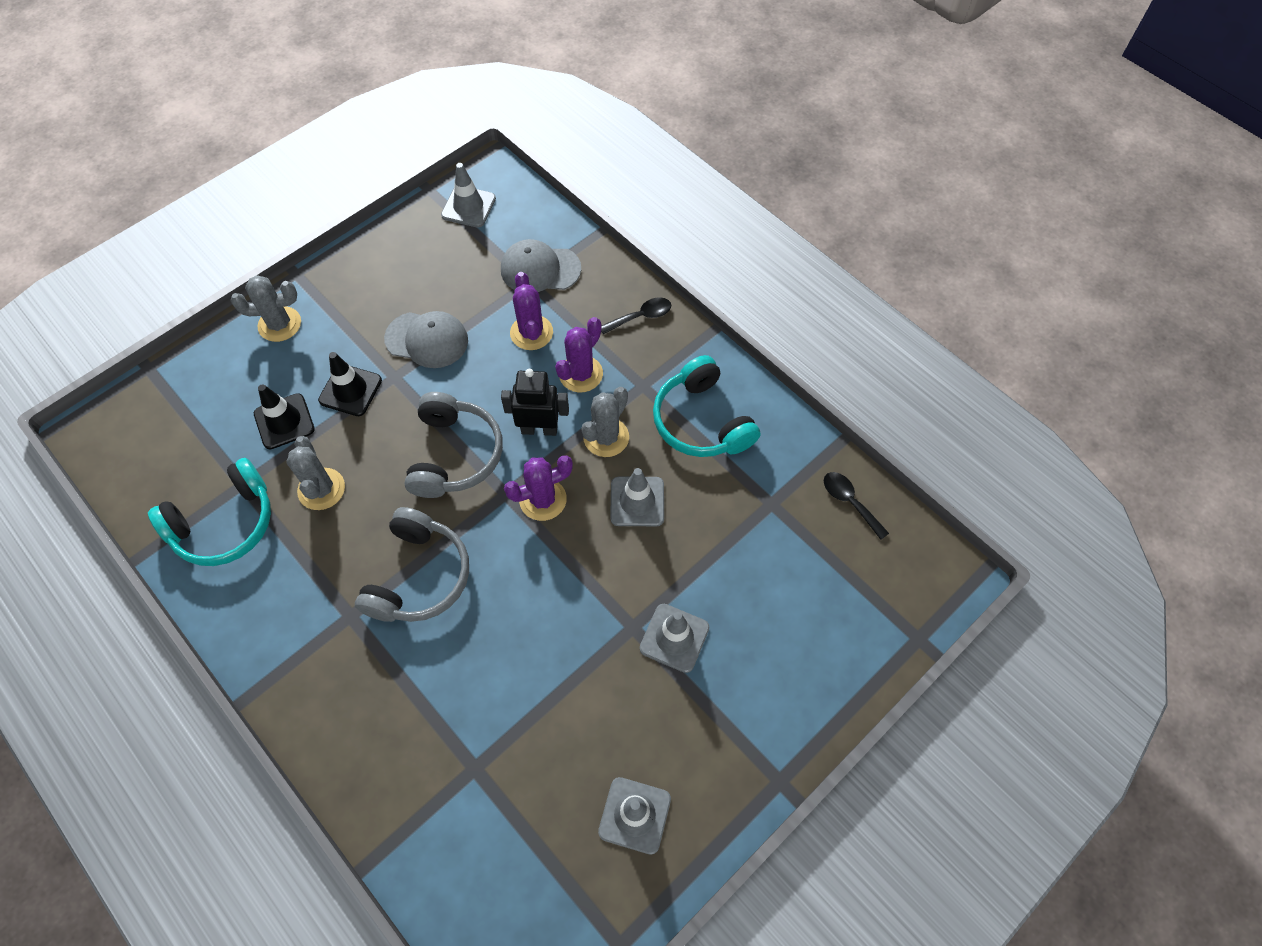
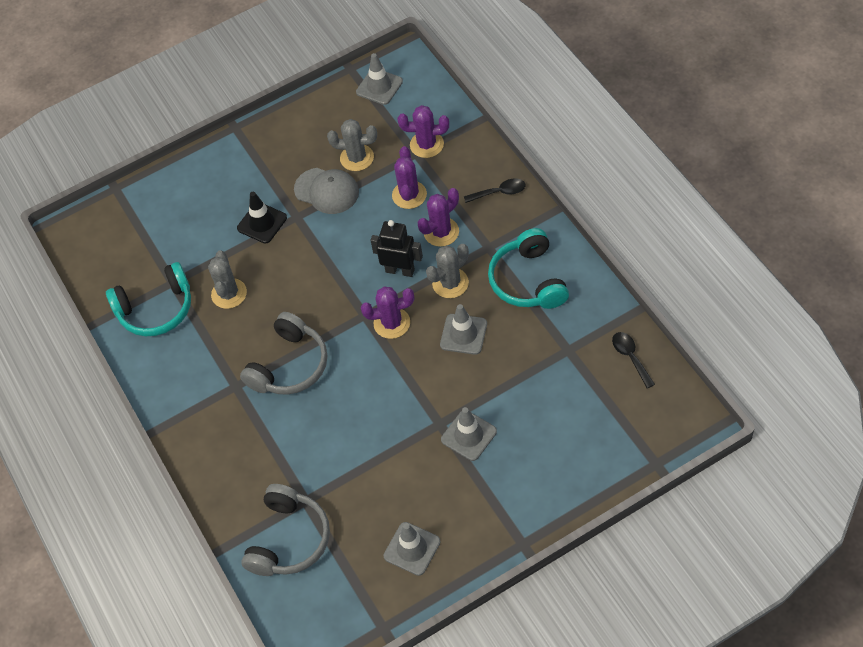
camera: 20 degrees right, 5 degrees down
(279, 324) = (216, 166): grey cactus -> grey cactus (357, 158)
(284, 421) = (209, 240): black traffic cone -> none
(455, 454) = (332, 281): grey headphones -> grey headphones (289, 539)
(540, 269) = (426, 144): grey cap -> purple cactus

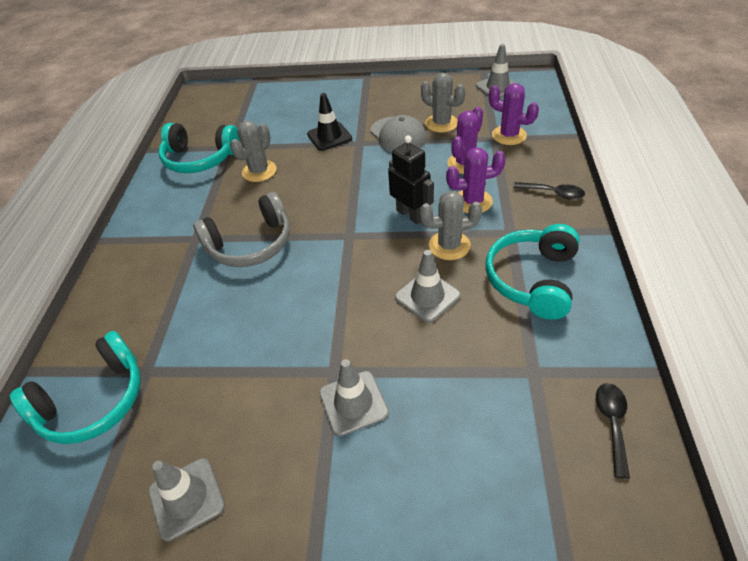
camera: 30 degrees right, 10 degrees down
(289, 539) = (94, 401): grey headphones -> turquoise headphones
(392, 323) = (367, 253): purple cactus -> none

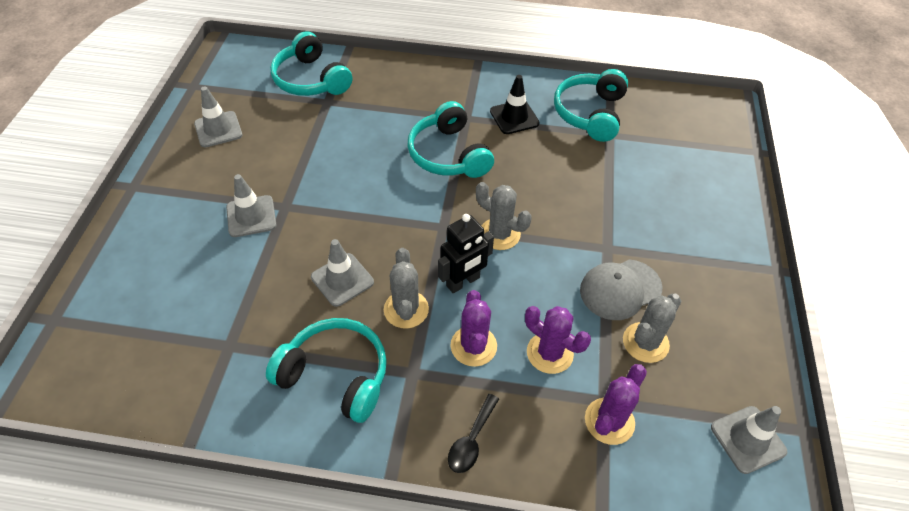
camera: 90 degrees right, 5 degrees up
(250, 244) = (448, 154): grey headphones -> turquoise headphones
(259, 171) = (561, 159): grey cactus -> grey cactus (499, 234)
(329, 136) = (623, 220): black traffic cone -> black traffic cone (514, 117)
(612, 424) = (155, 391): black spoon -> none

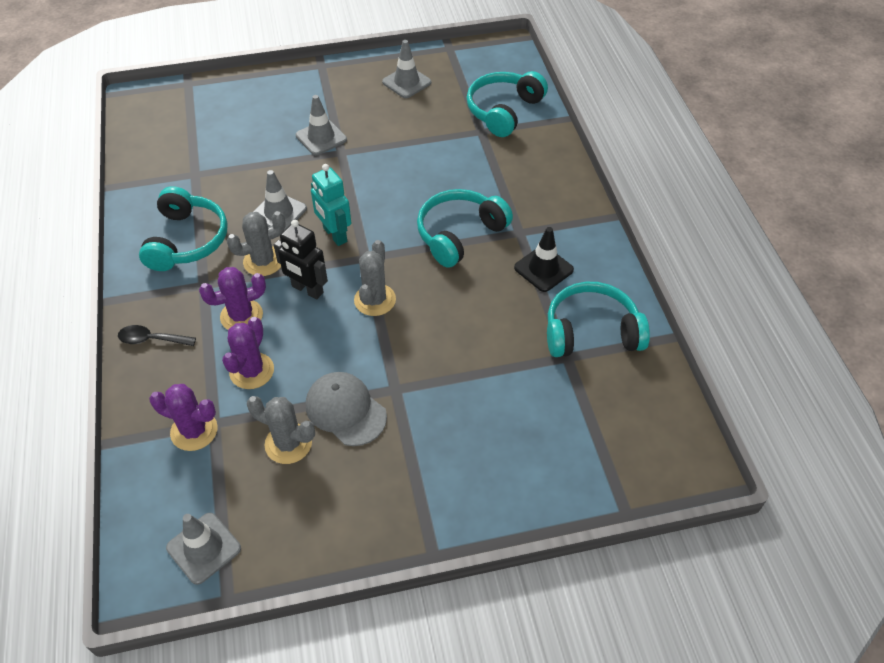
camera: 70 degrees right, 0 degrees up
(400, 242) = (334, 235): none -> turquoise robot

